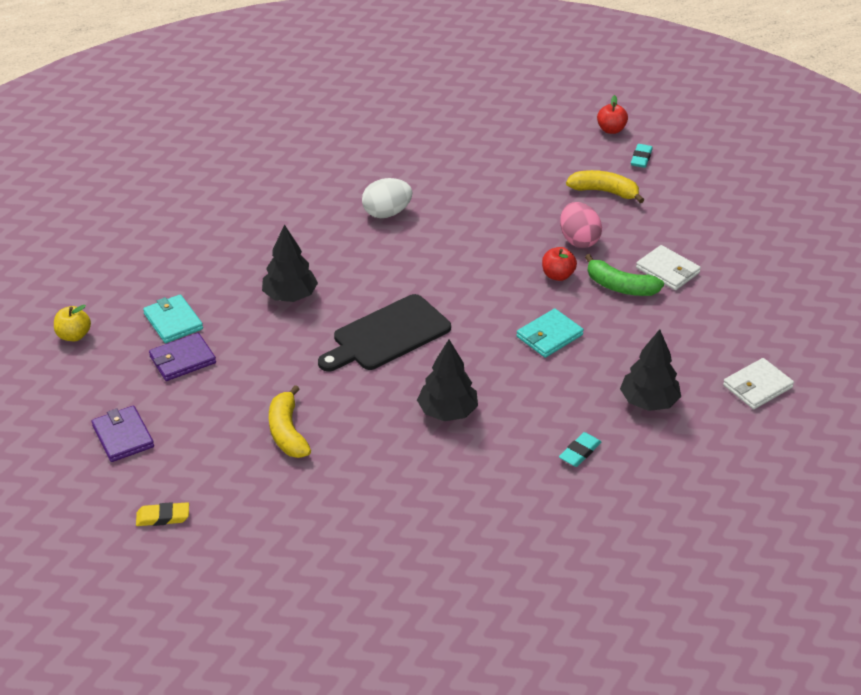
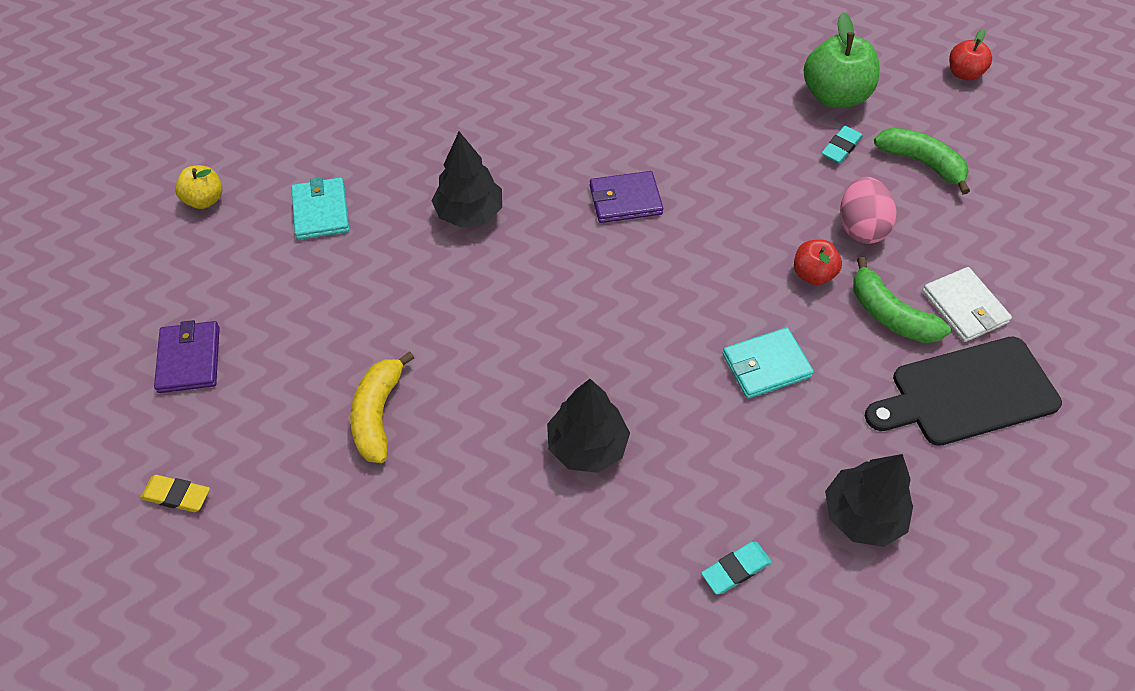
camera: 20 degrees right, 15 degrees up
(182, 360) = (306, 269): purple wallet -> purple wallet (625, 200)
(387, 213) = (634, 125): white egg -> none
(387, 335) = (560, 303): black cutting board -> black cutting board (967, 393)
(525, 163) = (834, 96): none -> green apple
(604, 192) = (921, 163): yellow banana -> green banana
(641, 158) = (988, 125): turquoise eraser -> turquoise eraser (841, 147)
(757, 386) = (1028, 538): white wallet -> none

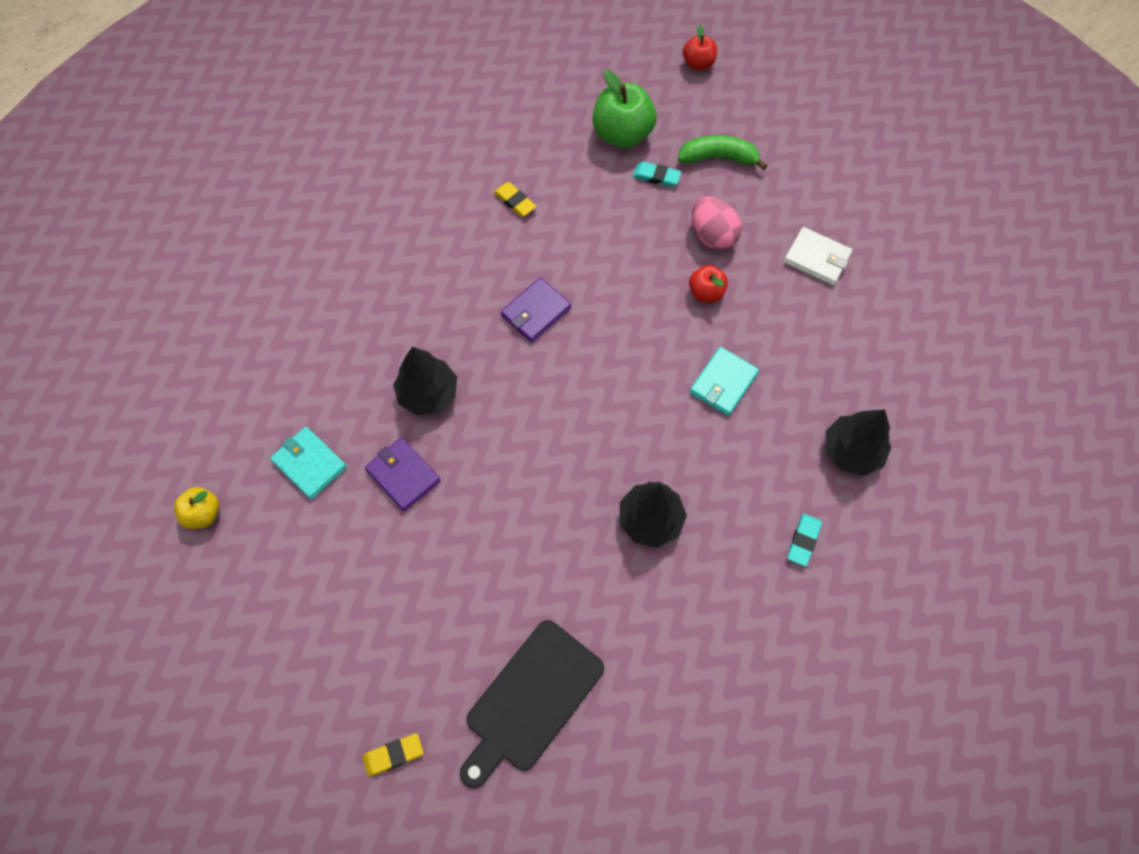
camera: 35 degrees left, 10 degrees up
(189, 359) = (310, 649): purple wallet -> purple wallet (403, 475)
(378, 414) = (489, 595): yellow banana -> none
(681, 101) = (515, 201): none -> yellow eraser
(841, 147) = (656, 177): turquoise eraser -> turquoise eraser turned 75 degrees counterclockwise
(890, 315) = (775, 293): green banana -> none
(967, 393) = (858, 322): black cutting board -> black cutting board (531, 700)

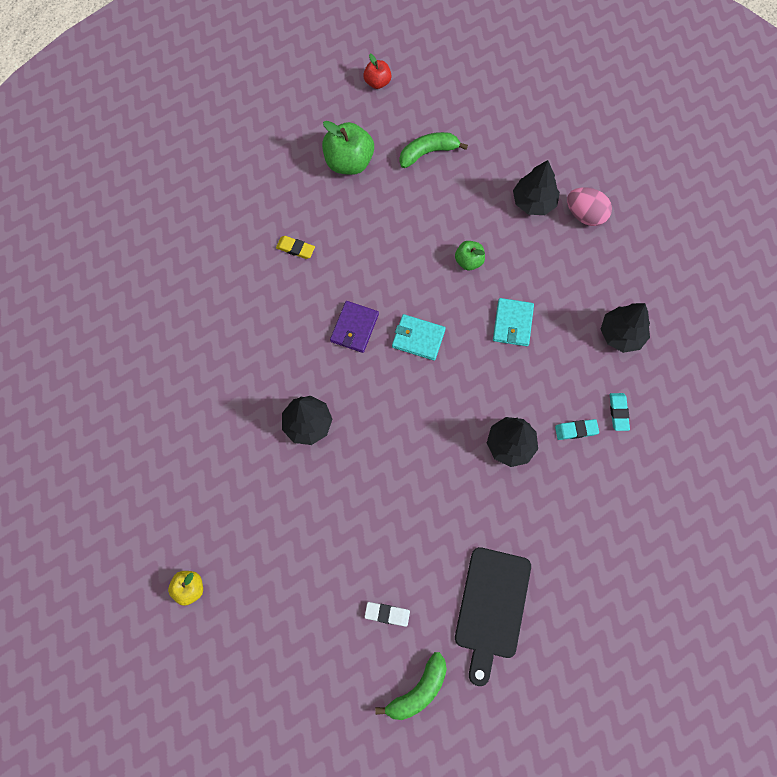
camera: 25 degrees left, 5 degrees up
(309, 464) = (248, 515): turquoise wallet -> turquoise wallet (418, 338)
(393, 755) = (418, 690): yellow eraser -> green banana
(403, 475) = (321, 492): purple wallet -> none
(404, 648) = (387, 614): none -> white eraser
(656, 177) = (390, 186): turquoise eraser -> turquoise eraser (576, 430)
(706, 293) = (469, 261): red apple -> green apple
(712, 236) = (452, 215): pink egg -> pink egg (585, 215)
(817, 258) = (534, 202): white wallet -> black tree

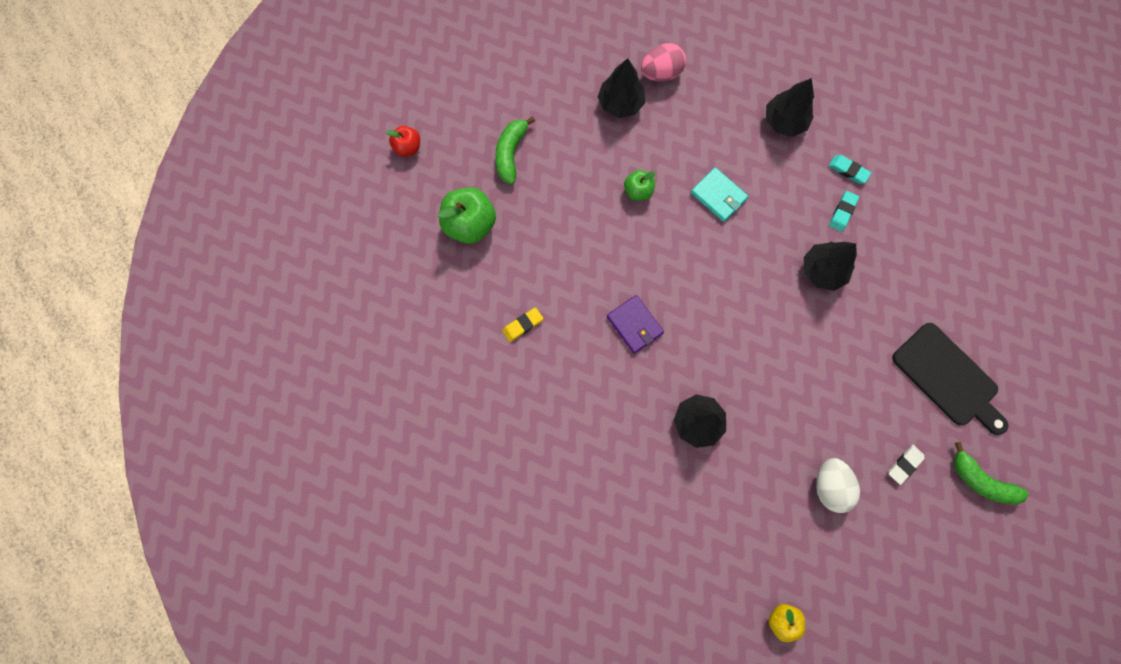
camera: 55 degrees left, 5 degrees up
(326, 561) = (829, 486): none -> white egg
(418, 338) = (680, 279): turquoise wallet -> none
(418, 690) = (981, 480): green banana -> green banana turned 135 degrees clockwise

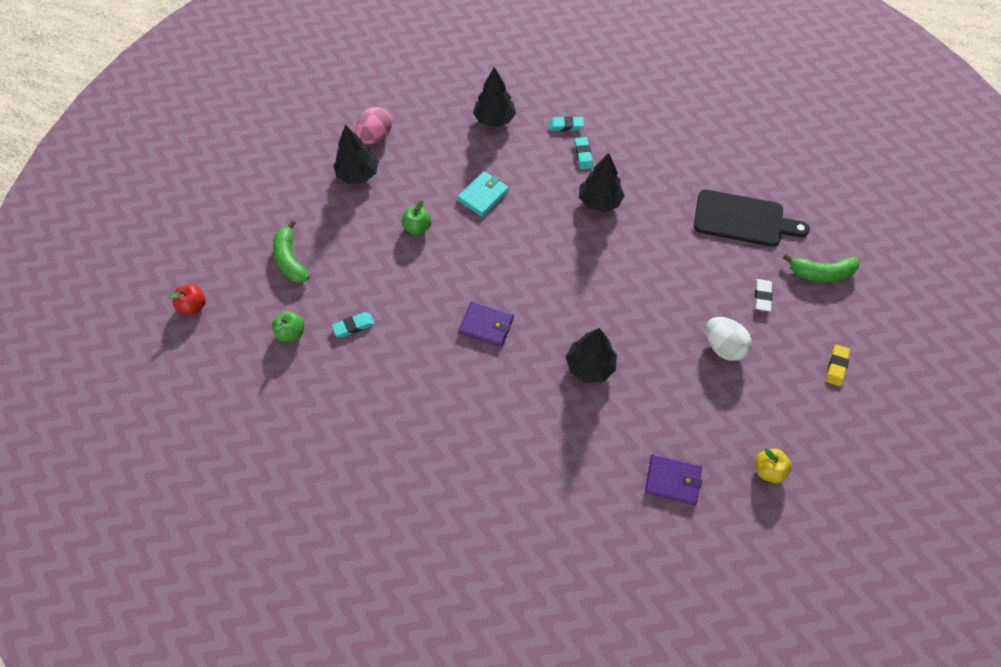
camera: 35 degrees left, 15 degrees down
(470, 224) = (291, 333): green apple -> green apple, size x0.56
(523, 325) = (393, 383): yellow eraser -> yellow eraser (836, 366)
(524, 251) = (353, 326): none -> turquoise eraser
(693, 569) = (672, 480): none -> purple wallet
(718, 196) = (483, 195): turquoise wallet -> turquoise wallet turned 60 degrees counterclockwise

